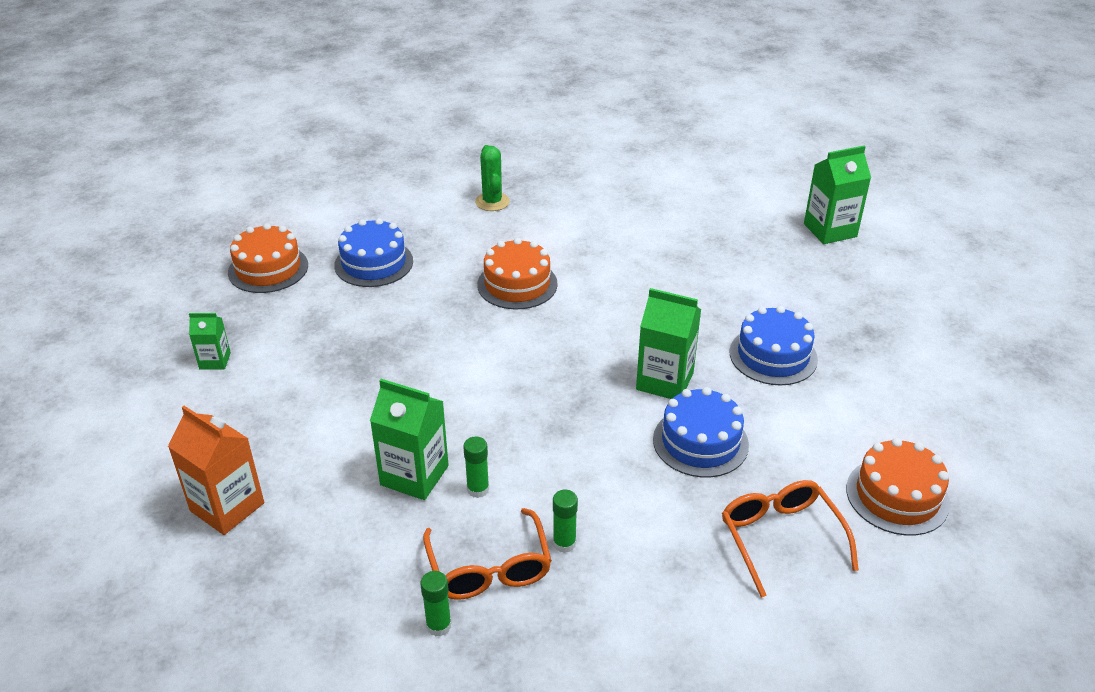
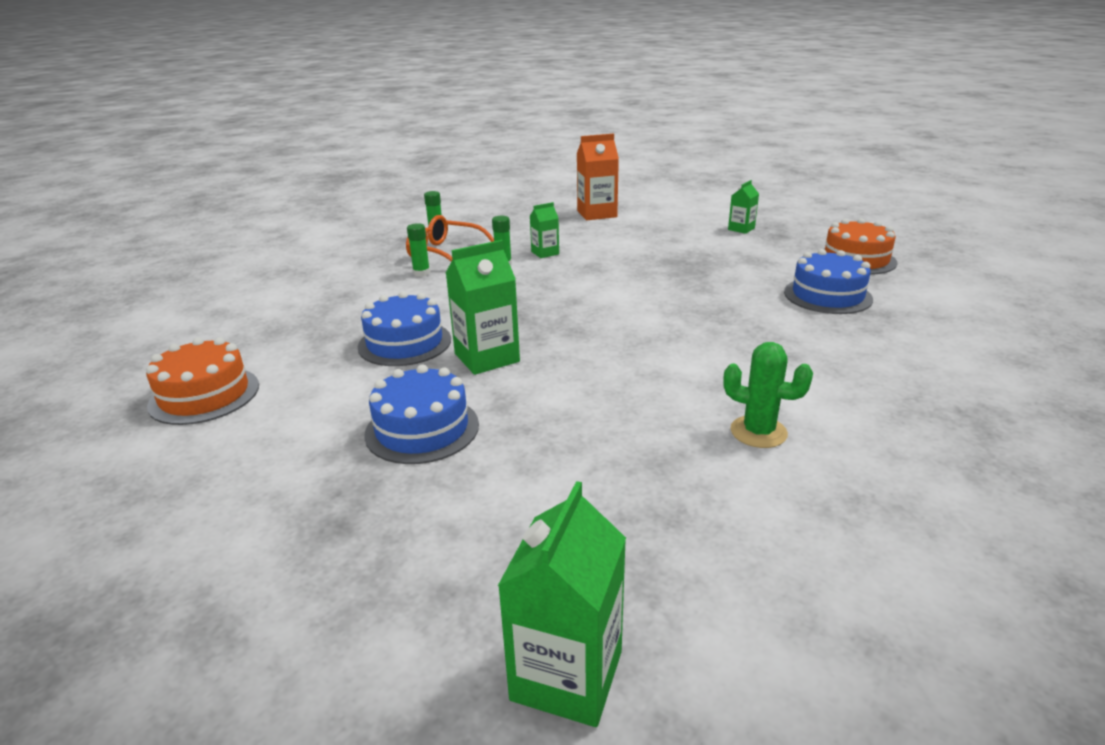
camera: 130 degrees right, 10 degrees down
(414, 475) = (545, 253): green carton -> green carton, size x0.57
(492, 202) = (920, 384): green cactus -> green cactus (758, 432)
(517, 284) = (720, 344): orange cake -> none
(780, 538) = (287, 332): orange glasses -> none

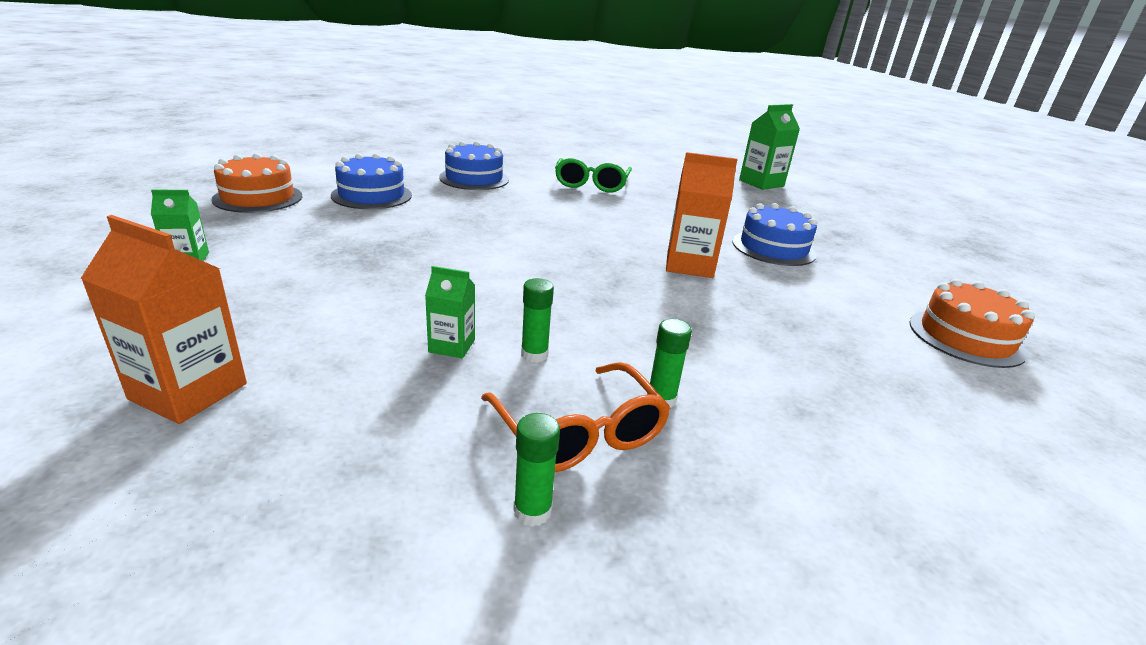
camera: 145 degrees left, 0 degrees up
(404, 343) = (752, 306): blue cake -> blue cake (474, 178)
(487, 357) = (689, 265): green carton -> orange carton
(758, 432) = (591, 184): green cactus -> green glasses

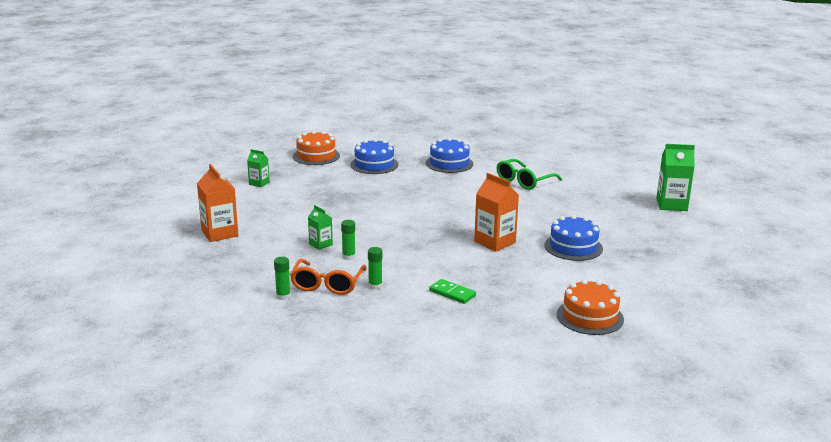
camera: 40 degrees right, 5 degrees down
(781, 366) = (452, 293): none -> green domino

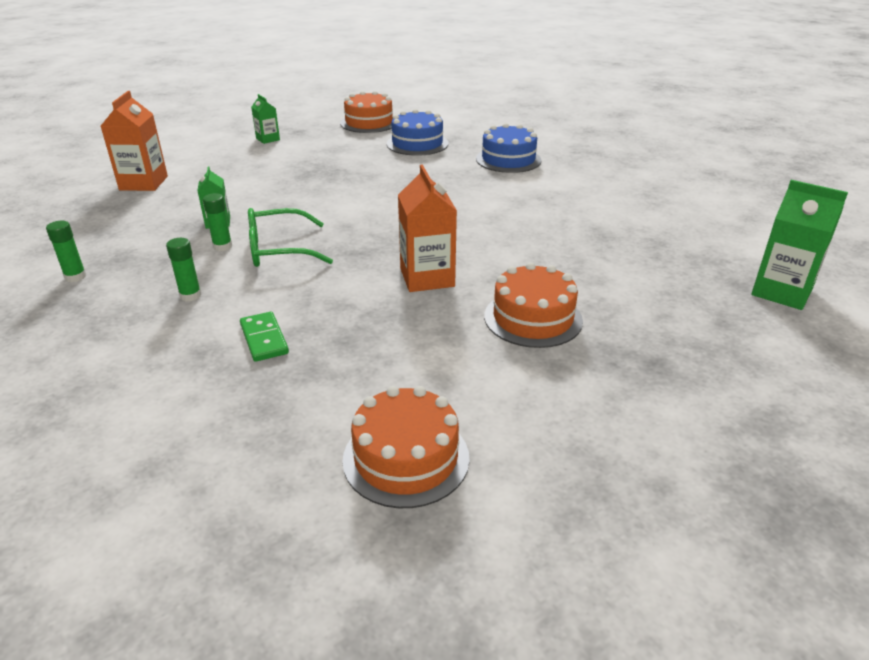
camera: 30 degrees right, 10 degrees up
(327, 284) = (143, 276): orange glasses -> none
(524, 181) = (579, 202): green glasses -> green glasses (278, 250)
(573, 247) = (533, 318): blue cake -> orange cake

